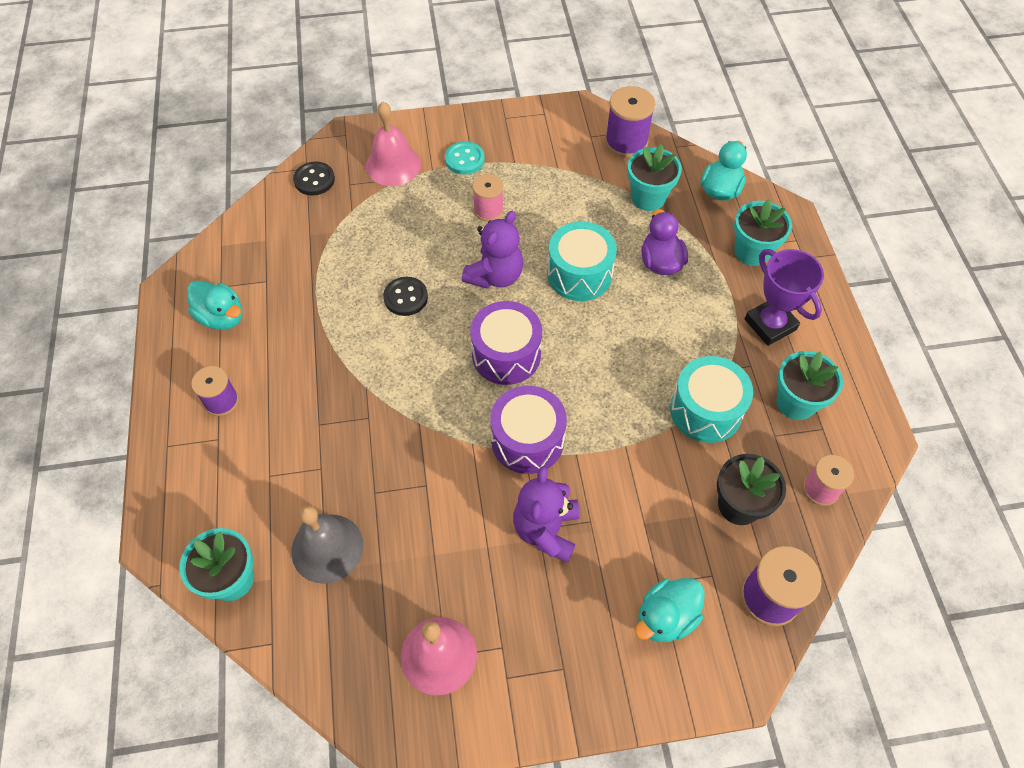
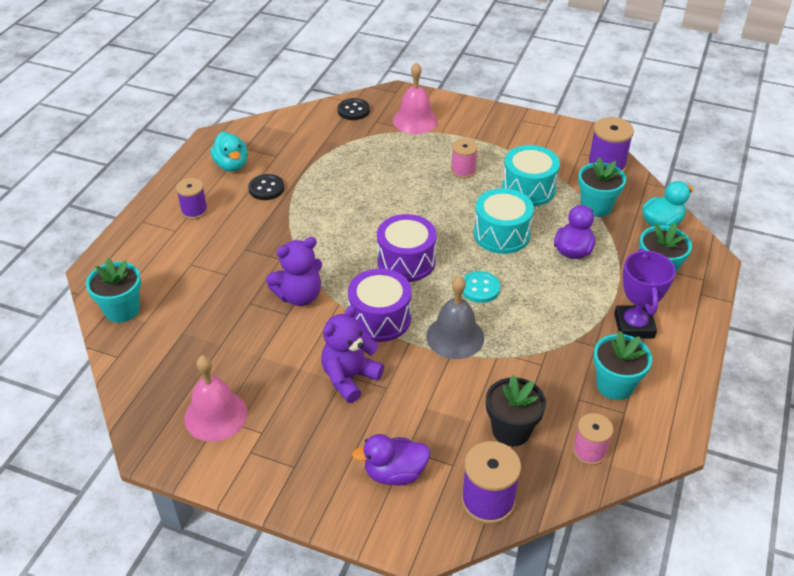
camera: 30 degrees right, 15 degrees down
(327, 548) = (194, 320): grey bell -> grey bell (455, 337)
(406, 297) = (361, 200): black button -> black button (266, 188)
(464, 159) = (470, 134): turquoise button -> turquoise button (480, 288)
(495, 276) = (436, 211): purple teddy bear -> purple teddy bear (299, 296)
(665, 617) = (395, 473): turquoise duck -> purple duck
(706, 410) = (533, 358): turquoise drum -> turquoise drum (528, 189)

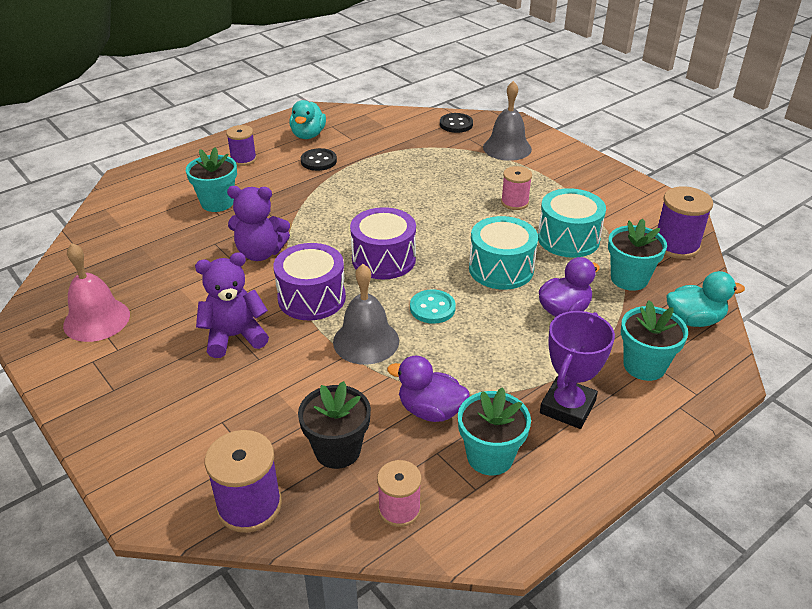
camera: 30 degrees right, 5 degrees down
(122, 310) = (113, 212): turquoise flower pot -> turquoise flower pot (217, 202)
(395, 473) = (190, 436): purple duck -> purple duck (430, 410)
(415, 120) = (507, 148): pink bell -> grey bell

